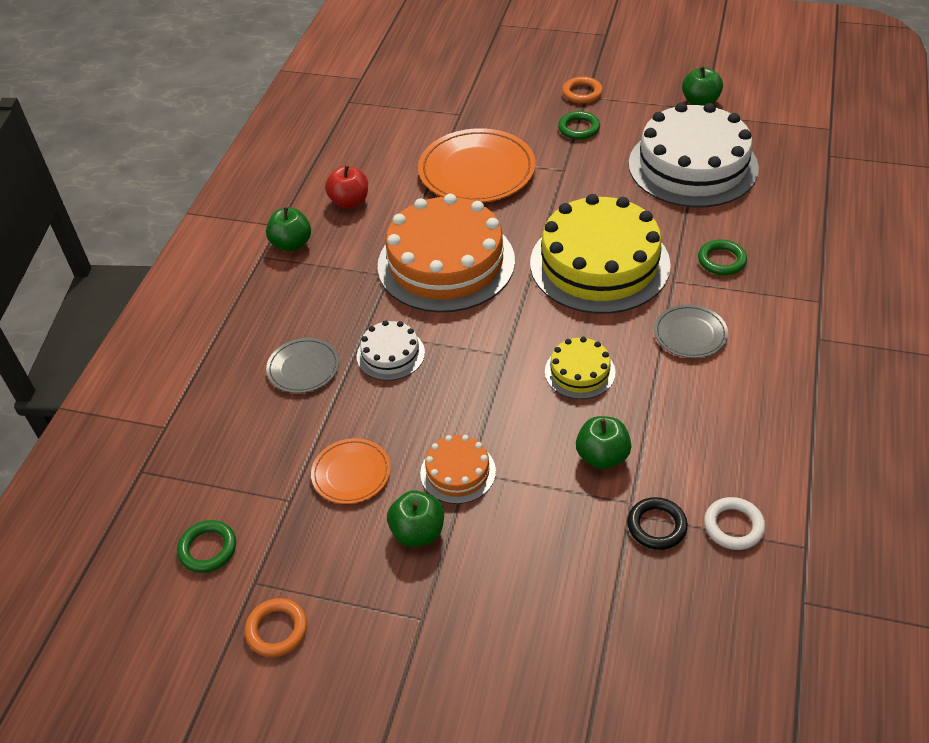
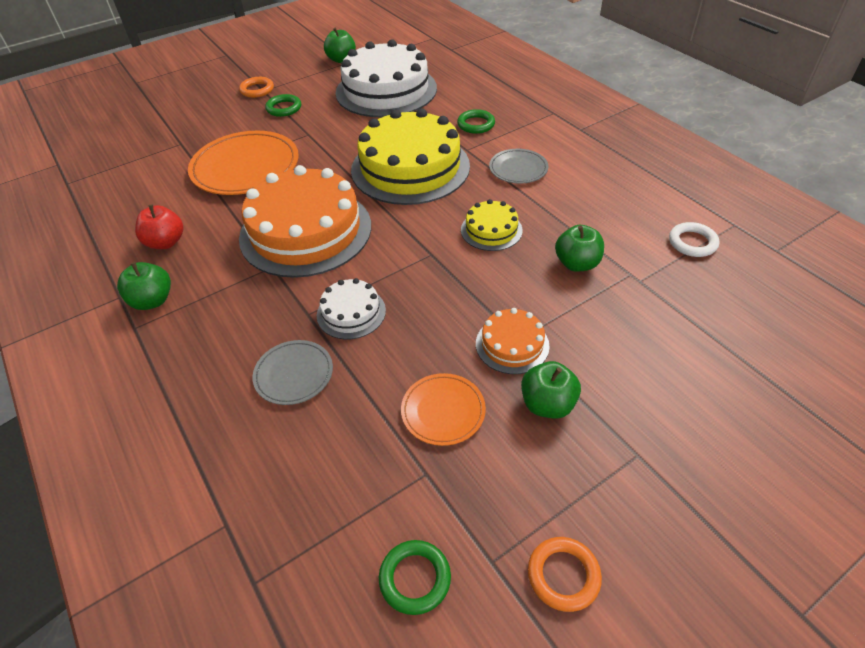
camera: 50 degrees left, 0 degrees up
(656, 526) = (661, 275): black ring -> none

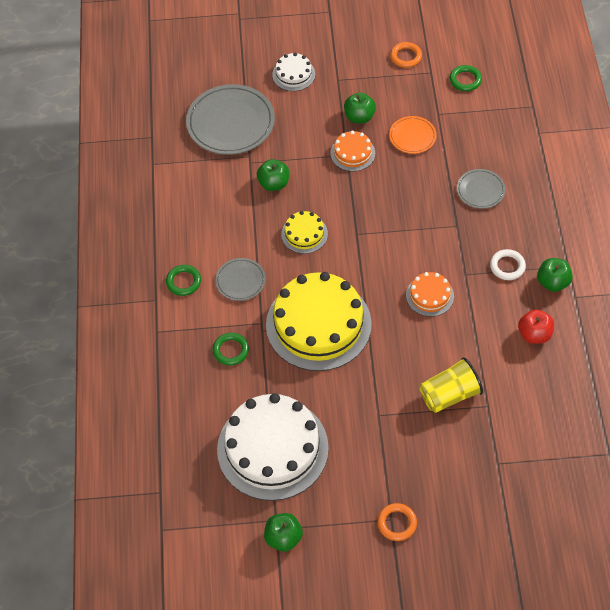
camera: 150 degrees left, 10 degrees up
(245, 167) = (449, 395): orange plate -> yellow cup
(284, 108) = (383, 471): green ring -> green ring (183, 282)
(305, 231) = (429, 295): orange cake -> orange cake, size x0.46
(351, 312) = (430, 214): white cake -> white cake (293, 74)
(692, 242) = (192, 164): white ring -> white ring (507, 266)
(711, 310) = (230, 122): none -> grey plate

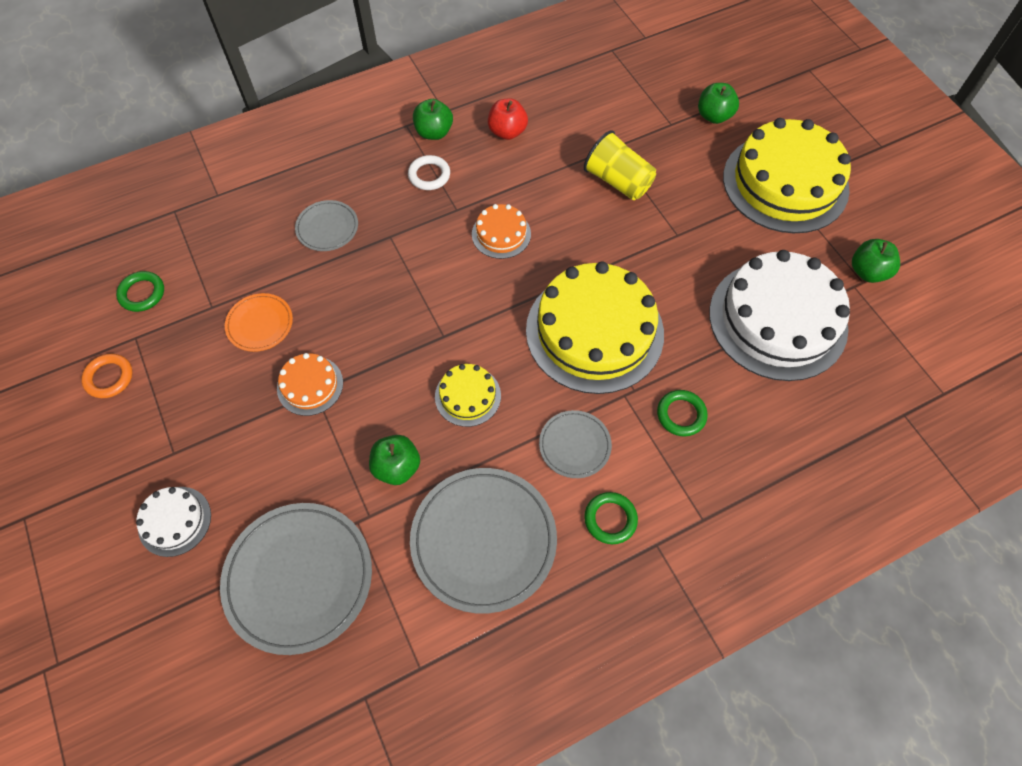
camera: 115 degrees left, 5 degrees up
(205, 213) = (483, 540): none -> grey plate
(359, 117) = (241, 399): green apple -> green apple (714, 116)
(397, 523) = (785, 183): orange ring -> yellow cake

